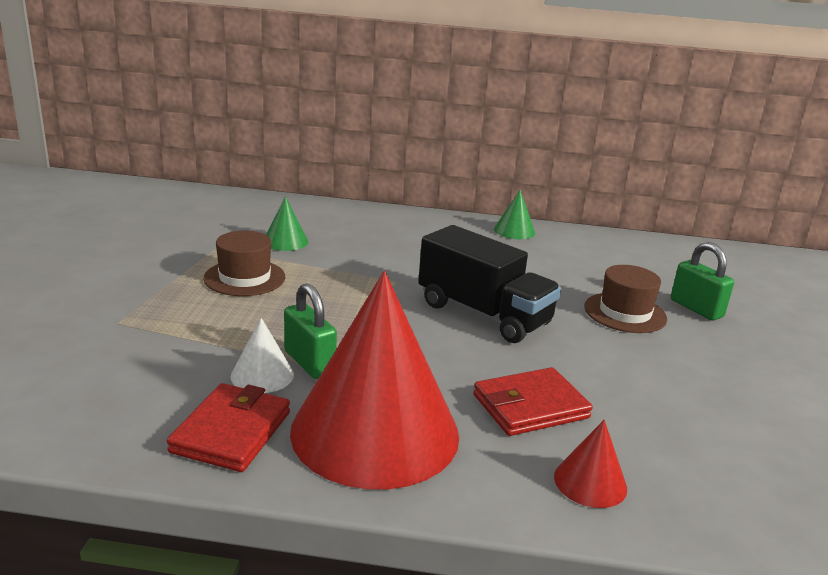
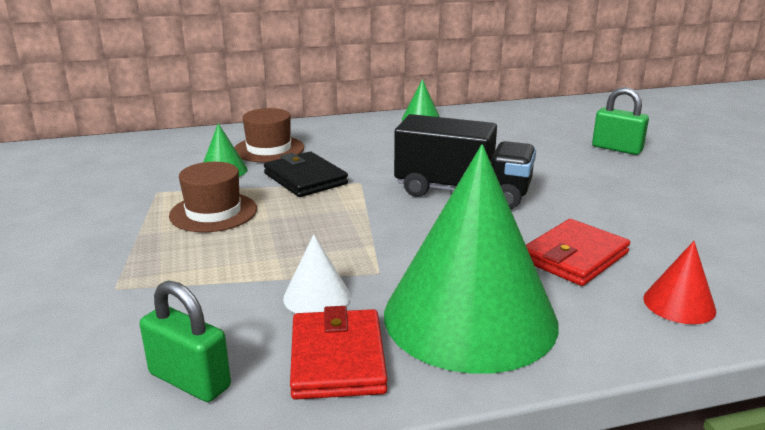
camera: 20 degrees left, 0 degrees up
(309, 362) = (351, 273): green padlock -> green padlock (189, 380)
(349, 266) = (305, 179): none -> black wallet
(375, 432) = (470, 317): red cone -> green cone
(625, 313) = (570, 164): brown hat -> brown hat (269, 149)

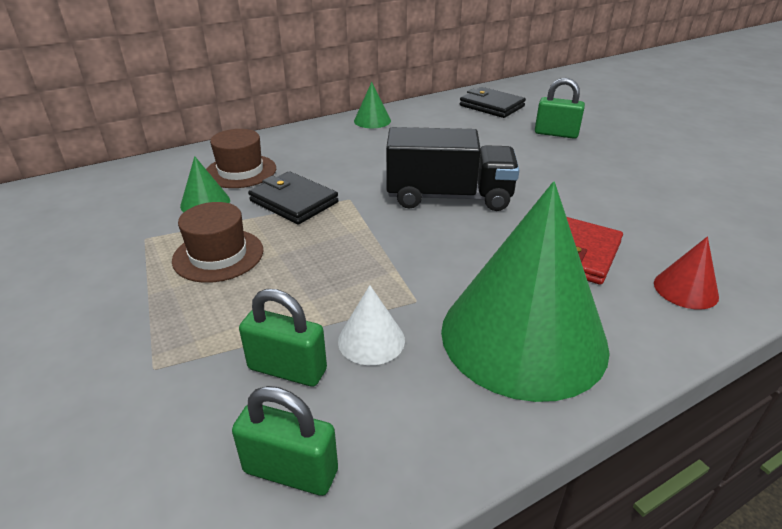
camera: 15 degrees left, 10 degrees up
(227, 307) = (287, 369): none -> green padlock
(337, 359) = (426, 411): red wallet -> none
(558, 117) = (491, 106): none -> black wallet

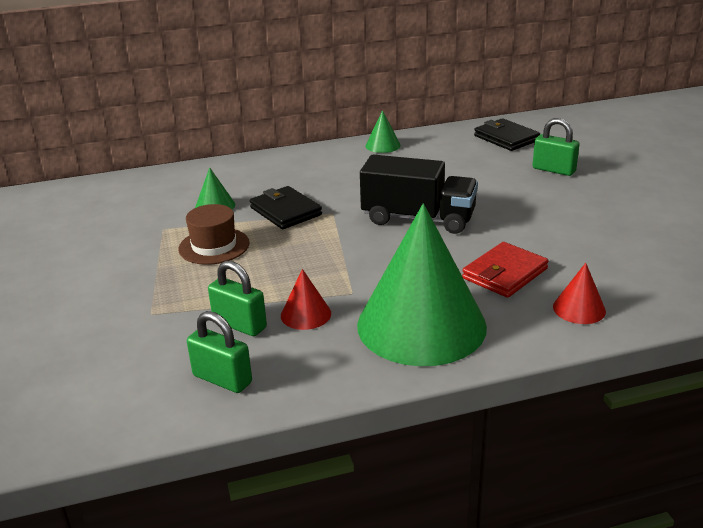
camera: 15 degrees right, 5 degrees down
(240, 171) = (250, 183): brown hat -> none
(371, 340) = (305, 314): white cone -> red cone

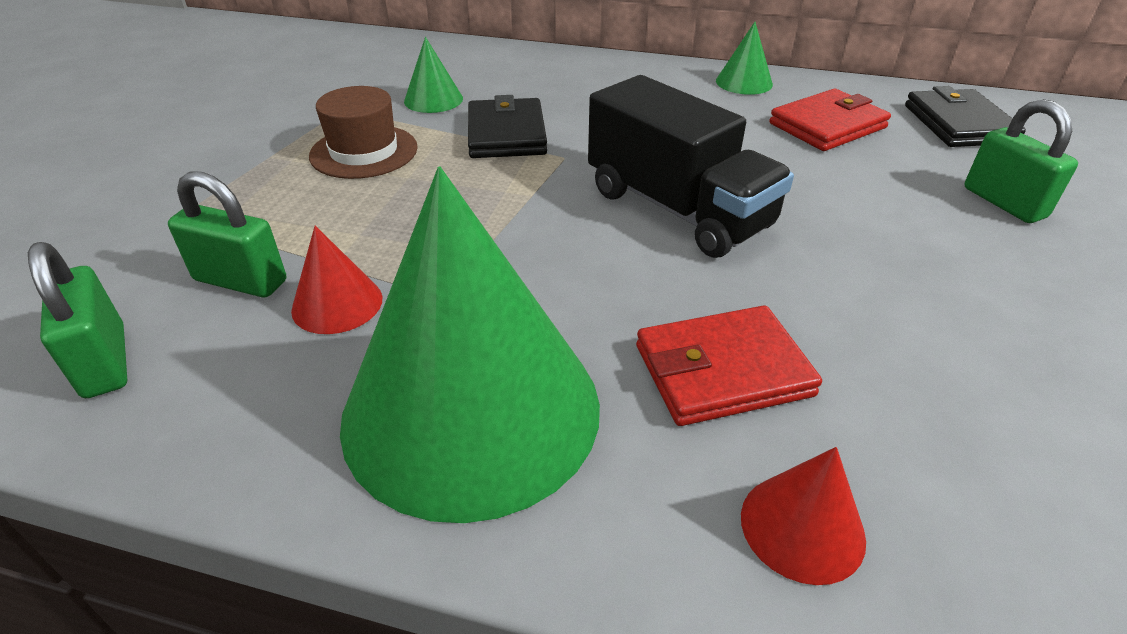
camera: 30 degrees right, 10 degrees up
(239, 325) = (240, 281): green padlock -> green padlock turned 45 degrees counterclockwise
(447, 157) = (827, 126): none -> red wallet

